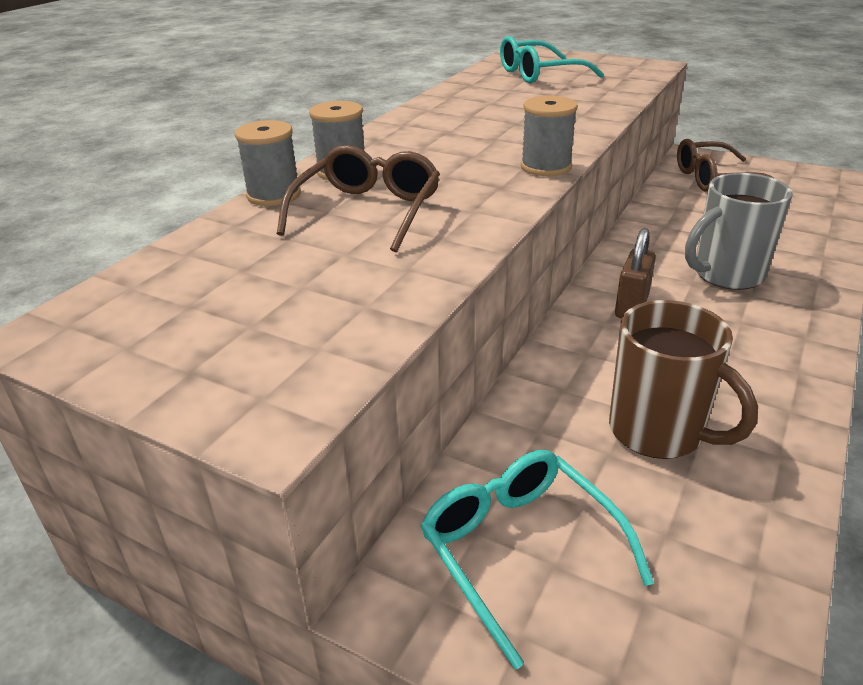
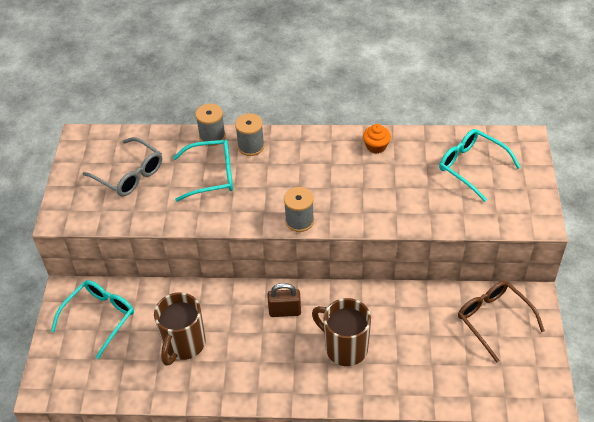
camera: 65 degrees right, 15 degrees up
(255, 290) = (129, 174): none -> grey glasses
(367, 211) = (211, 175): brown glasses -> turquoise glasses
(448, 105) = (376, 146): none -> orange cupcake
(726, 275) = (345, 348): grey mug -> brown mug

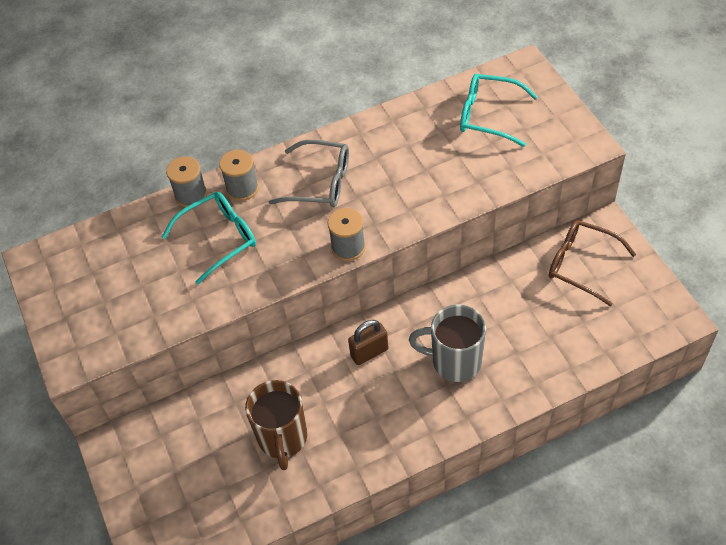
camera: 25 degrees left, 5 degrees up
(99, 317) = (167, 454): turquoise glasses -> none
(129, 174) = (122, 277): grey glasses -> grey glasses (320, 182)
(345, 348) = (454, 361): brown mug -> grey mug
(376, 146) = (378, 133): orange cupcake -> none

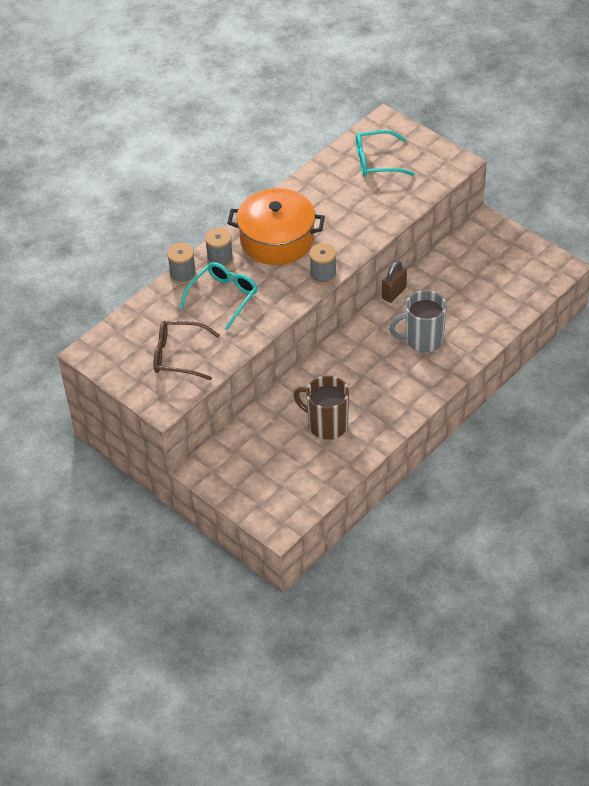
camera: 25 degrees left, 5 degrees down
(283, 438) = (326, 425): brown mug -> brown mug turned 150 degrees clockwise
(320, 182) = (277, 240): grey glasses -> orange pot
(369, 352) = (358, 353): brown padlock -> brown padlock (394, 293)
(581, 265) = (480, 252): brown glasses -> brown glasses (179, 356)

